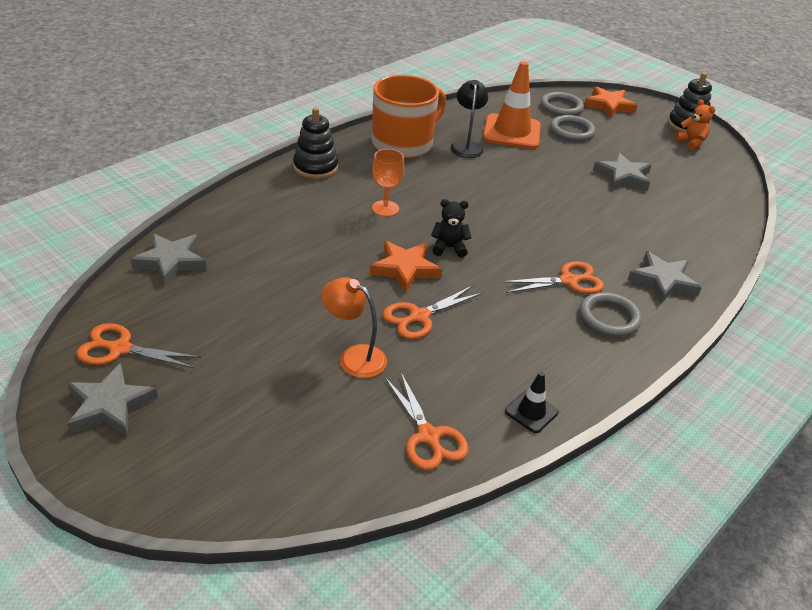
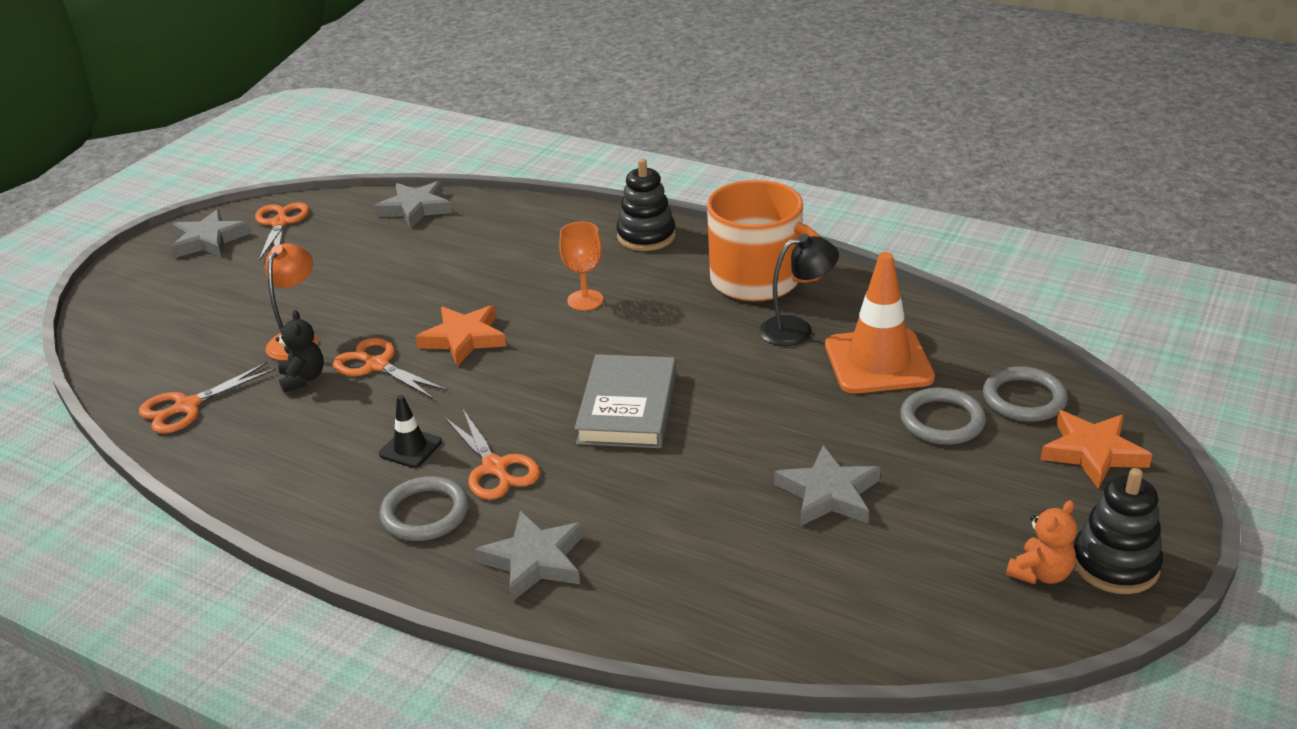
camera: 80 degrees right, 5 degrees down
(449, 248) = (523, 361): black teddy bear -> black teddy bear (303, 379)
(522, 218) = (627, 407): none -> grey book
(531, 412) = (231, 469): black traffic cone -> black traffic cone (410, 448)

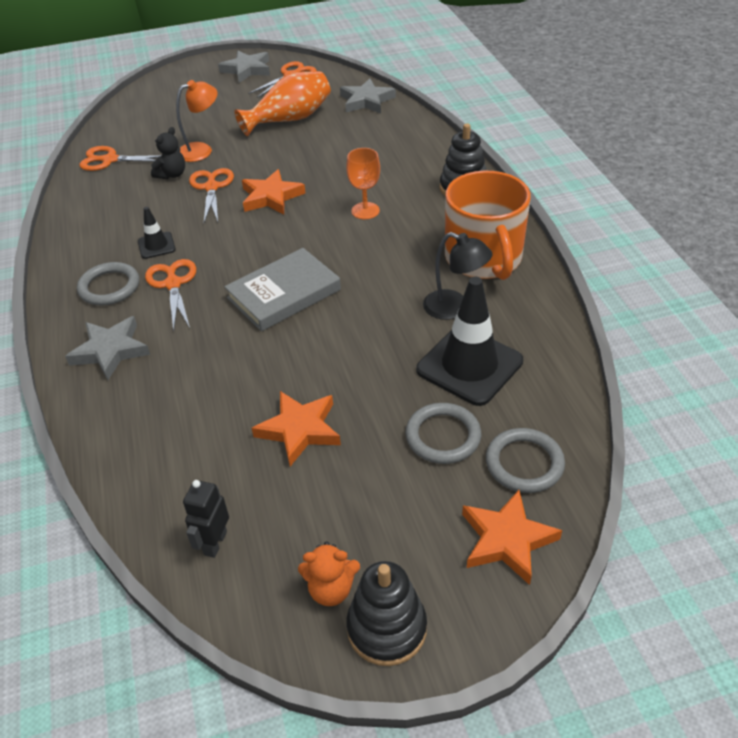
camera: 45 degrees right, 10 degrees up
(355, 263) = (290, 119): none -> orange vase
(495, 468) = (173, 284): orange scissors -> orange scissors turned 150 degrees clockwise
(828, 493) = (299, 430): grey star -> orange star
(878, 362) = (469, 365): orange traffic cone -> black traffic cone
(906, 617) = (215, 543): none -> black robot

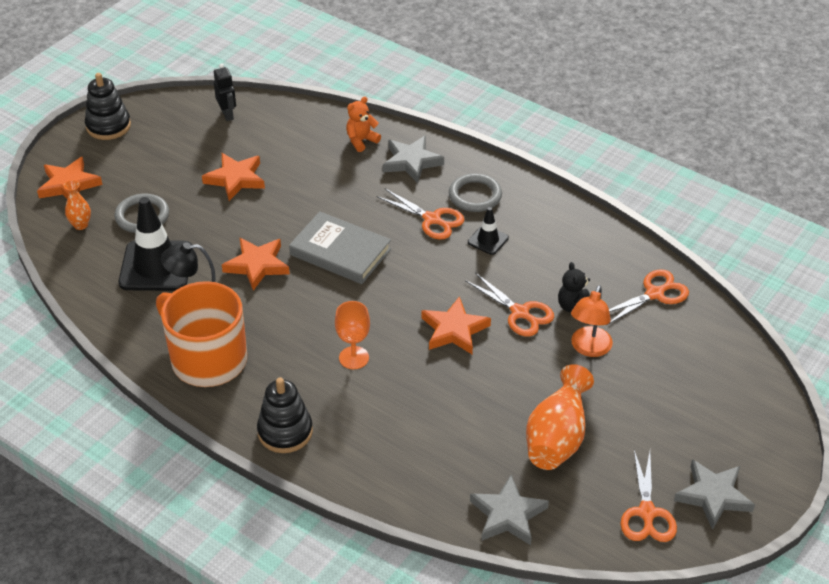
camera: 140 degrees right, 0 degrees up
(284, 294) = (340, 252): grey book -> grey book turned 75 degrees counterclockwise
(331, 589) = (149, 126): orange teddy bear -> orange teddy bear (361, 141)
(369, 318) = (257, 265): none -> orange star
(524, 463) = (81, 225): grey ring -> orange vase

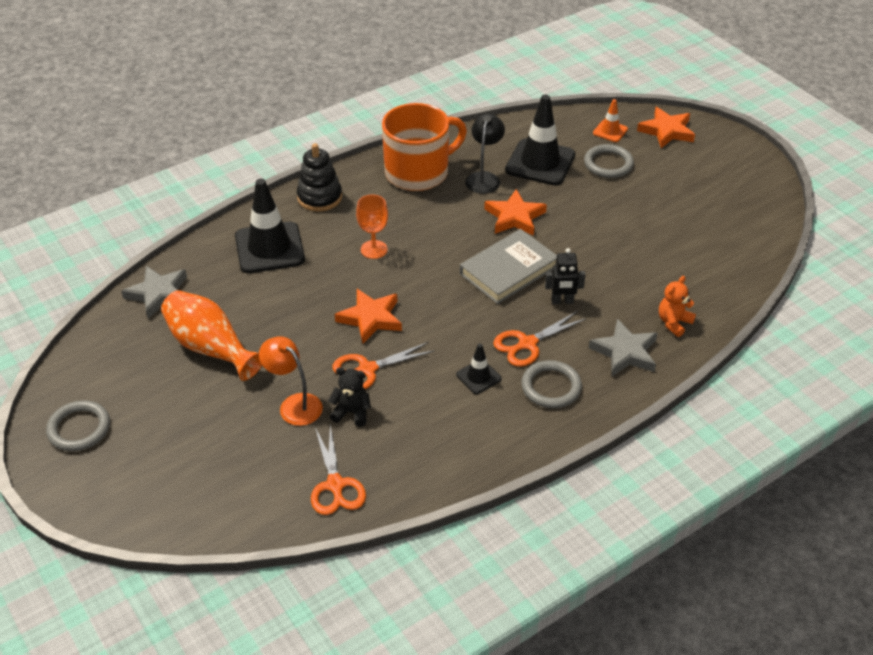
camera: 110 degrees right, 0 degrees up
(81, 225) = (610, 131): orange vase -> orange traffic cone
(108, 126) = (747, 162): black stacking toy -> none
(227, 115) = (745, 237): black robot -> black robot (562, 301)
(235, 179) = (640, 225): orange star -> none
(361, 141) = (673, 323): orange teddy bear -> orange teddy bear turned 120 degrees counterclockwise
(390, 445) = (269, 248): none -> black traffic cone
(647, 513) = (97, 377): orange scissors -> none
(713, 496) = (79, 428): grey star -> grey ring

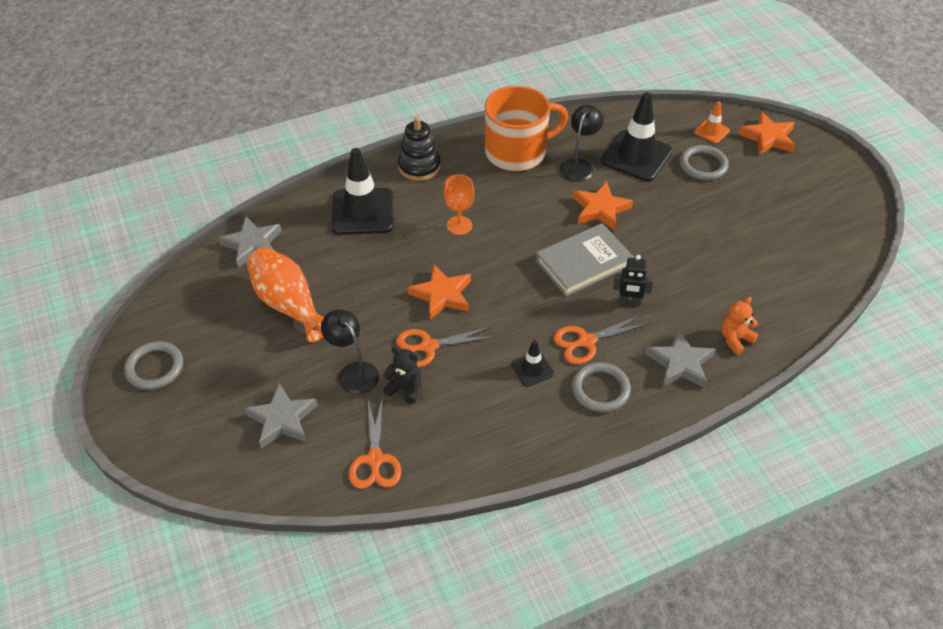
camera: 10 degrees right, 5 degrees up
(229, 460) = (282, 419): none -> grey star
(294, 404) = (353, 372): orange lamp -> black lamp

